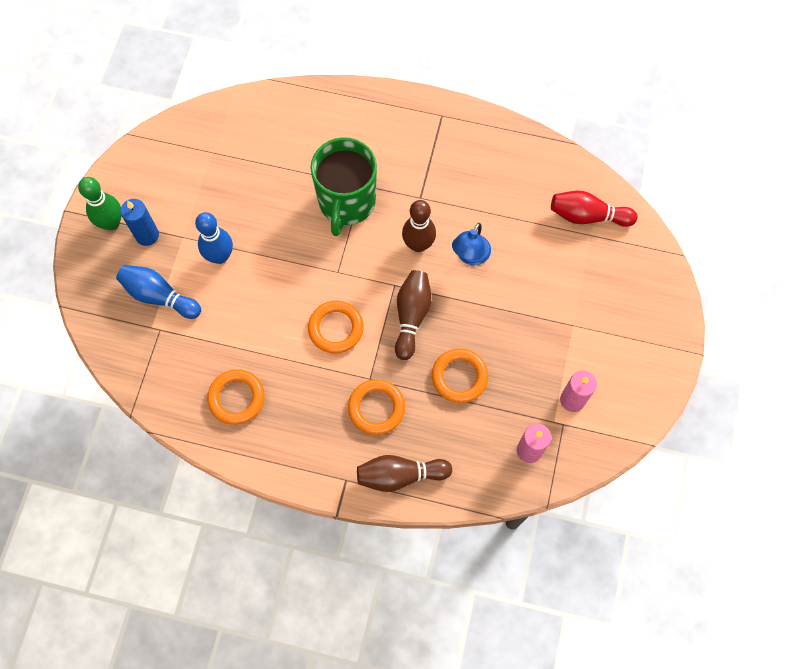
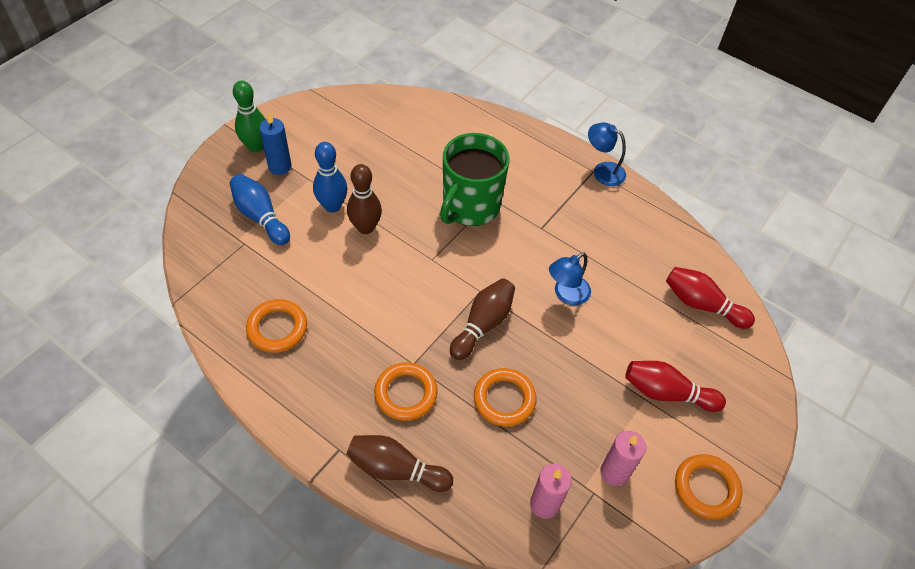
camera: 20 degrees right, 15 degrees down
(336, 328) = (404, 306): orange ring -> orange ring (706, 488)
(418, 244) = (520, 265): brown bowling pin -> brown bowling pin (365, 227)
(450, 111) = (603, 171): none -> blue lamp
(588, 312) = (667, 393): none -> red bowling pin

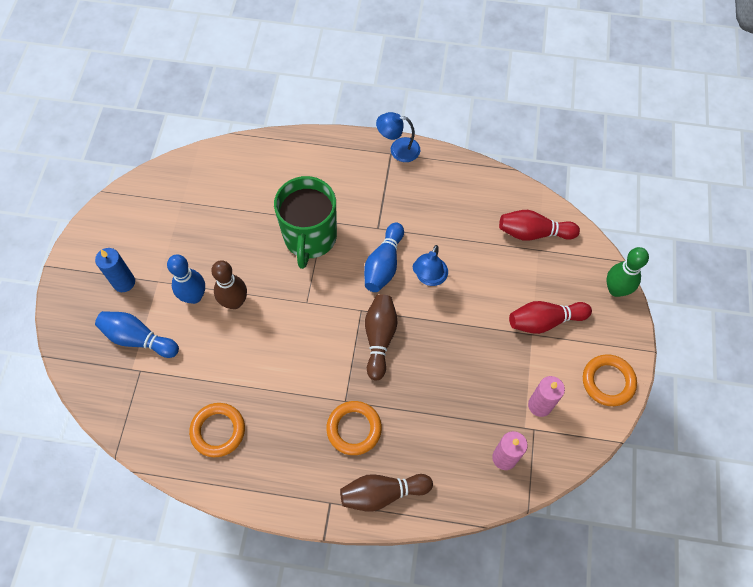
camera: 25 degrees left, 10 degrees up
(256, 146) = (89, 273): green bowling pin -> green bowling pin (616, 289)
(504, 399) = (430, 392): orange ring -> none
(527, 262) = (384, 265): none -> blue bowling pin

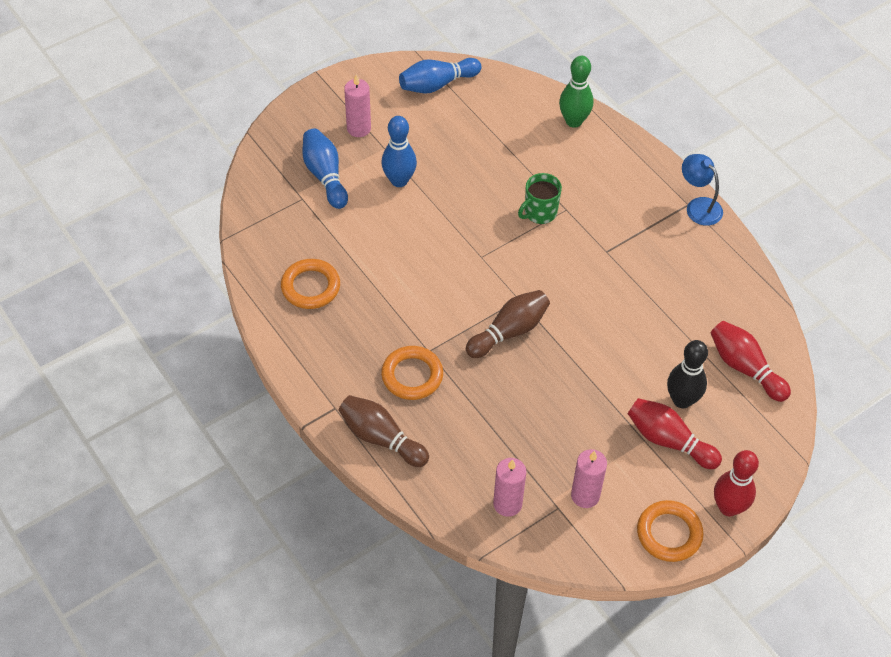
camera: 45 degrees right, 10 degrees down
(124, 282) = (359, 128): blue candle -> pink candle
(234, 302) = (425, 210): brown bowling pin -> none
(310, 238) = (539, 213): green mug -> green mug, size x0.53
(384, 265) = (578, 282): blue bowling pin -> blue bowling pin (437, 84)
(429, 278) = (605, 323): blue lamp -> none
(523, 287) = (682, 400): none -> black bowling pin
(616, 289) = (768, 474): green bowling pin -> green bowling pin (573, 121)
(619, 331) = (728, 507): none -> red bowling pin

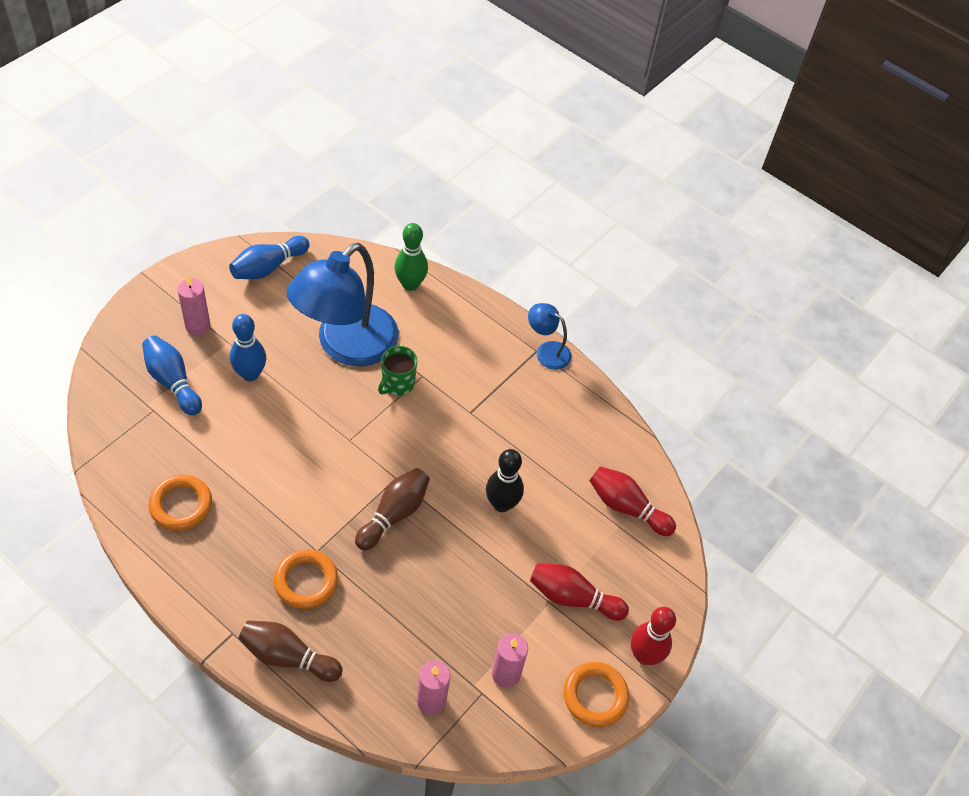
camera: 20 degrees left, 0 degrees up
(497, 170) = (346, 346): none -> blue lamp
(682, 400) = (576, 553): black bowling pin -> black bowling pin (501, 504)

